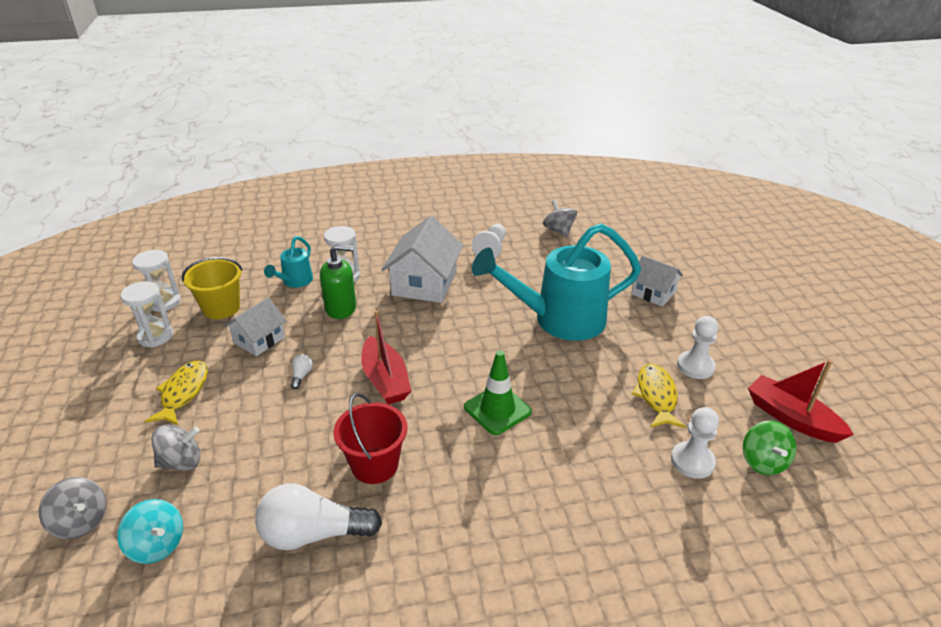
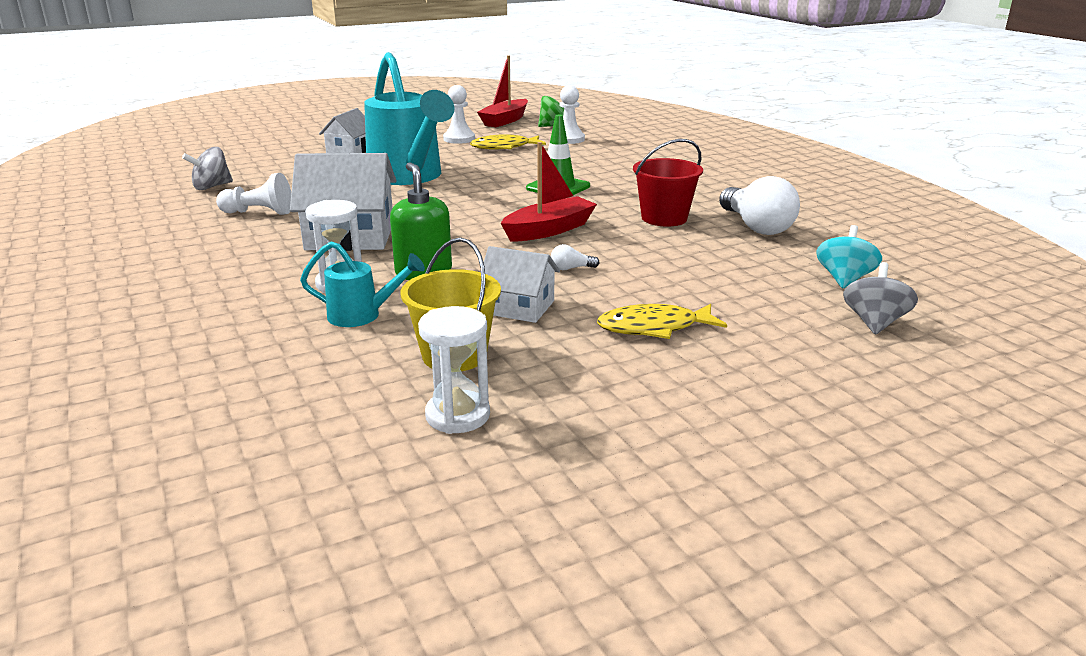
camera: 105 degrees left, 10 degrees down
(155, 336) = (556, 389): white hourglass -> none
(181, 462) = (751, 296): grey spinning top -> none

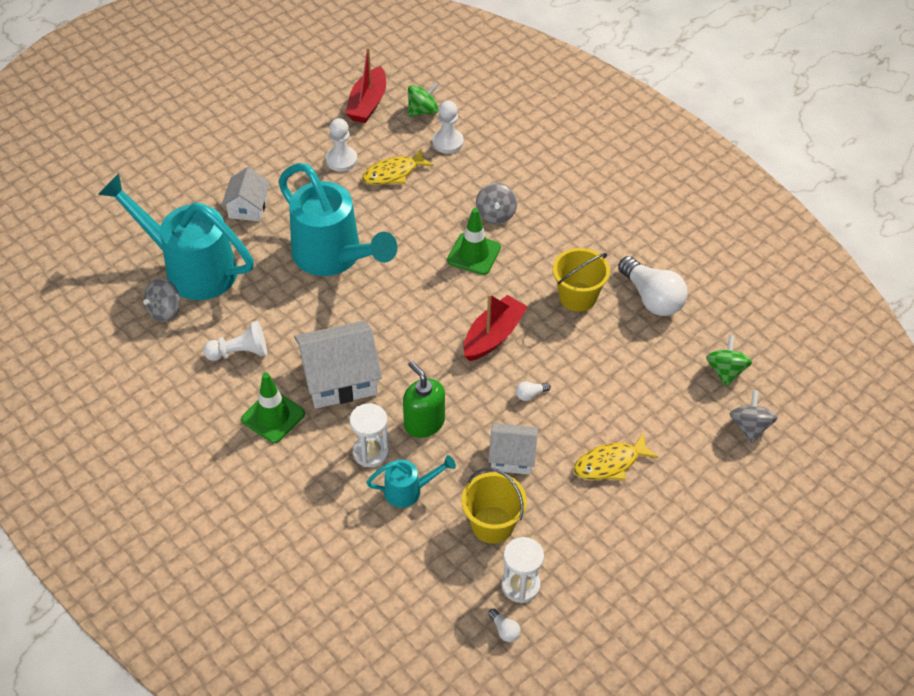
camera: 15 degrees left, 25 degrees up
(251, 250) = (273, 416): none -> green traffic cone
(263, 171) = (191, 268): none -> turquoise watering can
(400, 458) = (504, 630): none -> white light bulb
(595, 172) = (495, 214): none -> grey spinning top
(664, 218) = (577, 297): red bucket -> yellow bucket
(844, 279) = (725, 371): turquoise spinning top -> green spinning top

